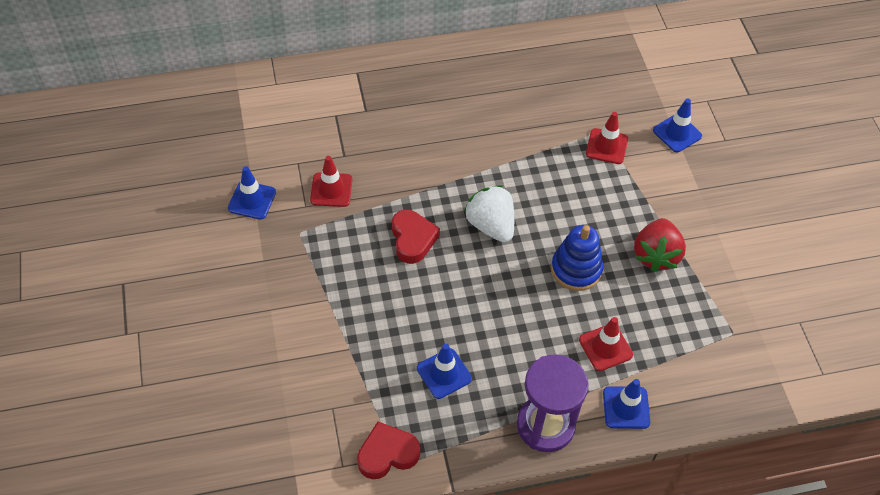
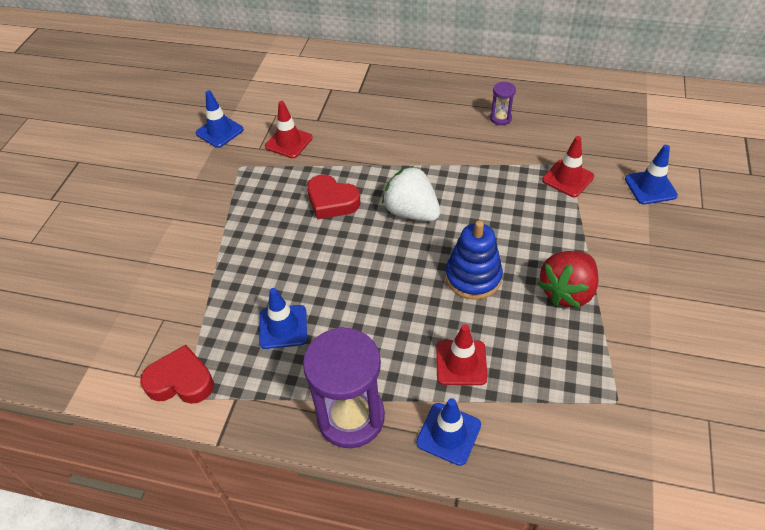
camera: 30 degrees right, 5 degrees down
(413, 239) = (332, 201): red heart -> red heart turned 105 degrees clockwise
(491, 225) = (411, 212): white strawberry -> white strawberry turned 45 degrees counterclockwise
(517, 100) = (500, 118): none -> purple hourglass

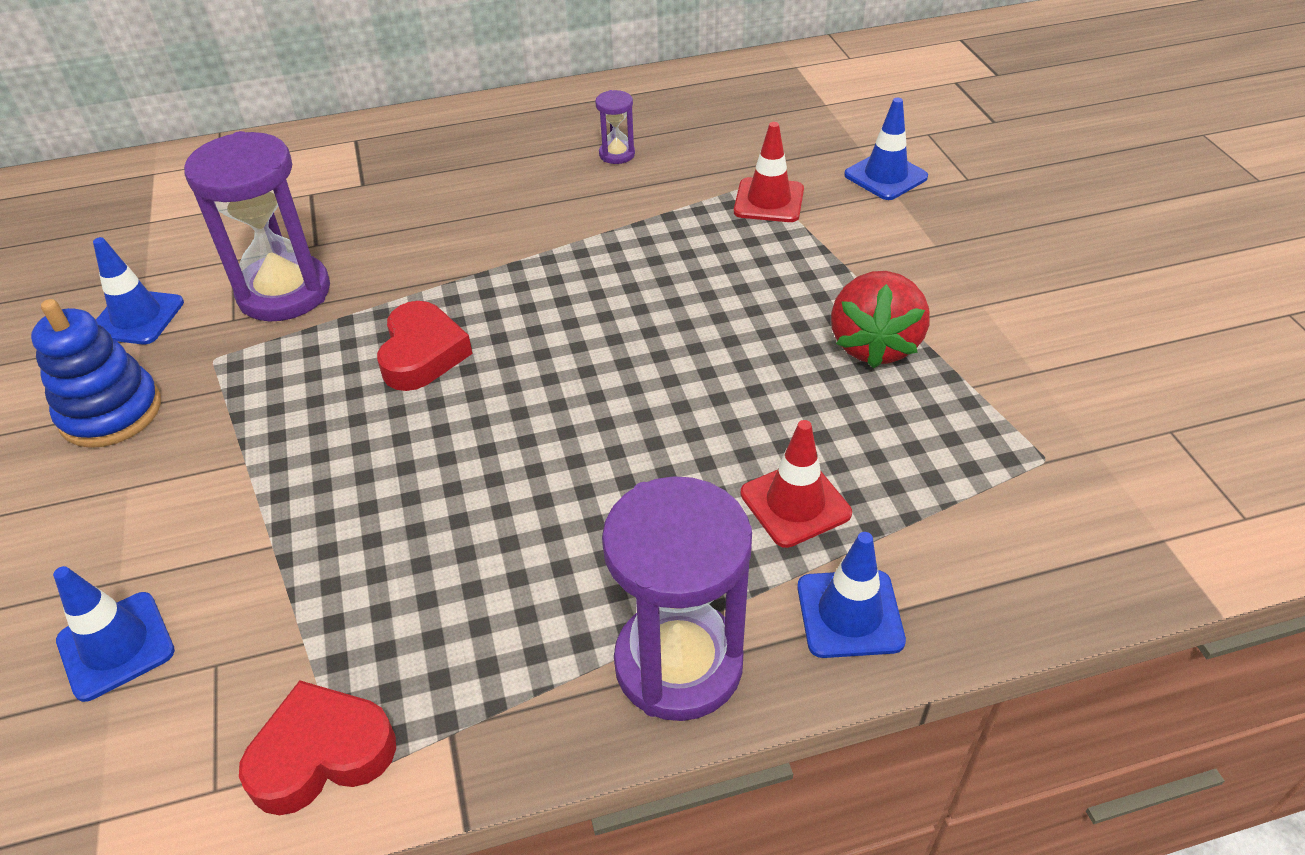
camera: 30 degrees left, 5 degrees down
(283, 327) = (463, 577): blue traffic cone -> blue traffic cone (116, 646)
(289, 142) = (284, 292): red traffic cone -> purple hourglass
(332, 201) = (422, 354): red heart -> red heart turned 90 degrees counterclockwise
(411, 212) = (568, 323): white strawberry -> none
(473, 277) = (727, 377): blue stacking toy -> blue stacking toy (111, 412)

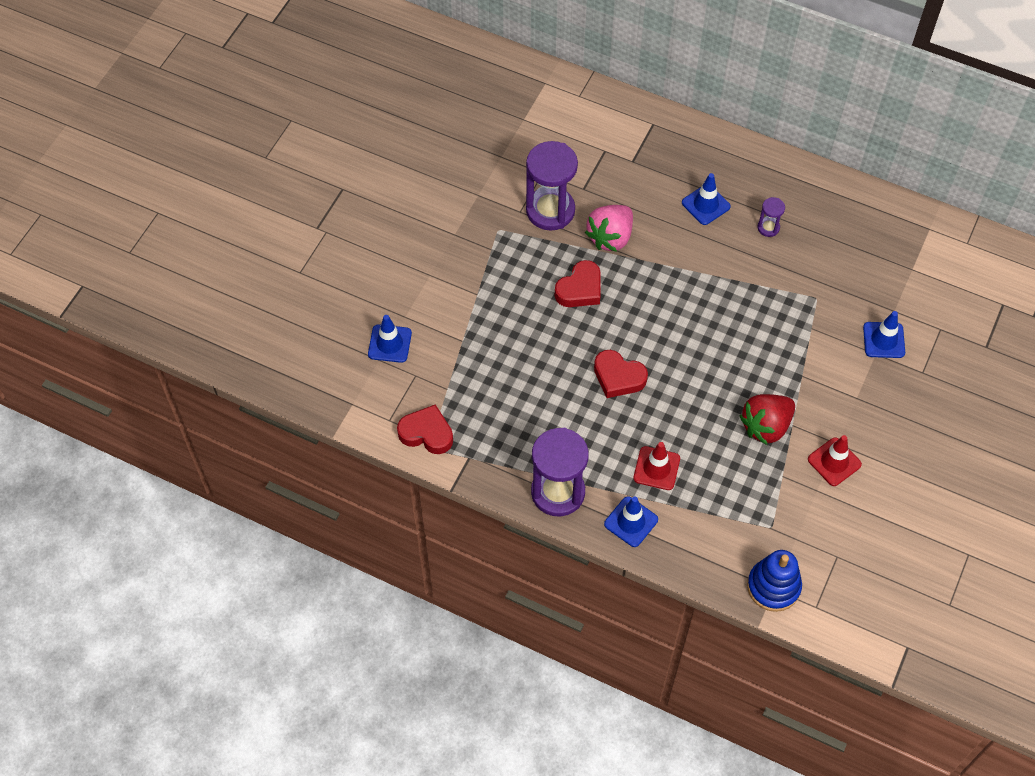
camera: 40 degrees right, 15 degrees up
(111, 412) = (444, 231): blue stacking toy -> blue stacking toy (773, 586)
(137, 317) = (483, 182): blue traffic cone -> blue traffic cone (706, 204)
(410, 272) = (610, 237): none -> pink strawberry
(598, 423) = (618, 377): none -> red heart
(769, 201) = (809, 313): red traffic cone -> red traffic cone (834, 462)

